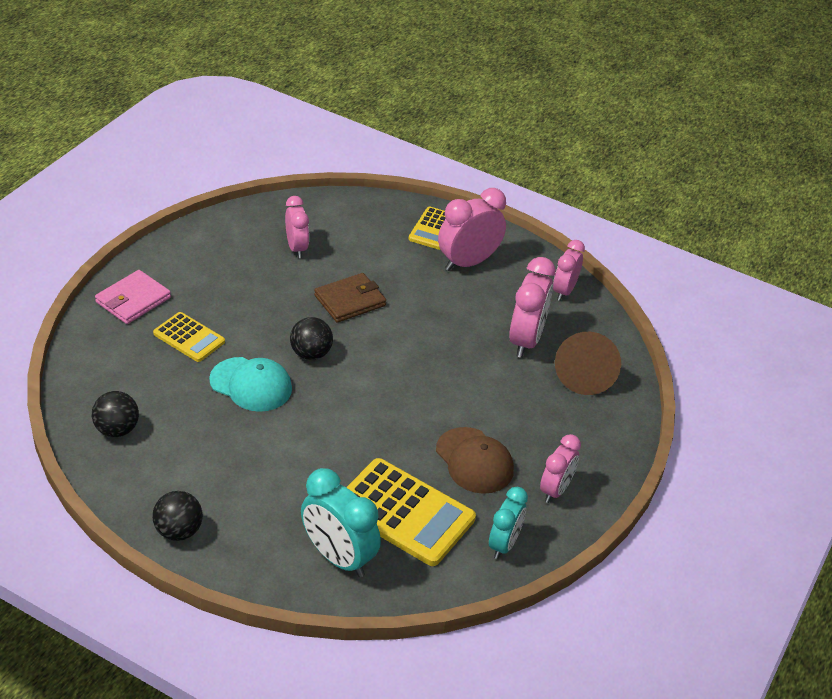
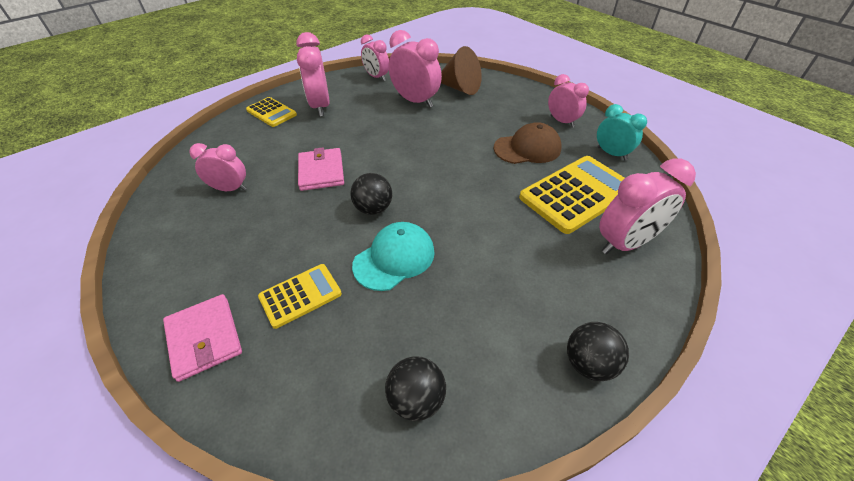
camera: 65 degrees left, 5 degrees up
(338, 557) = (625, 243): turquoise clock -> pink clock
(350, 300) = (321, 172): brown wallet -> pink wallet

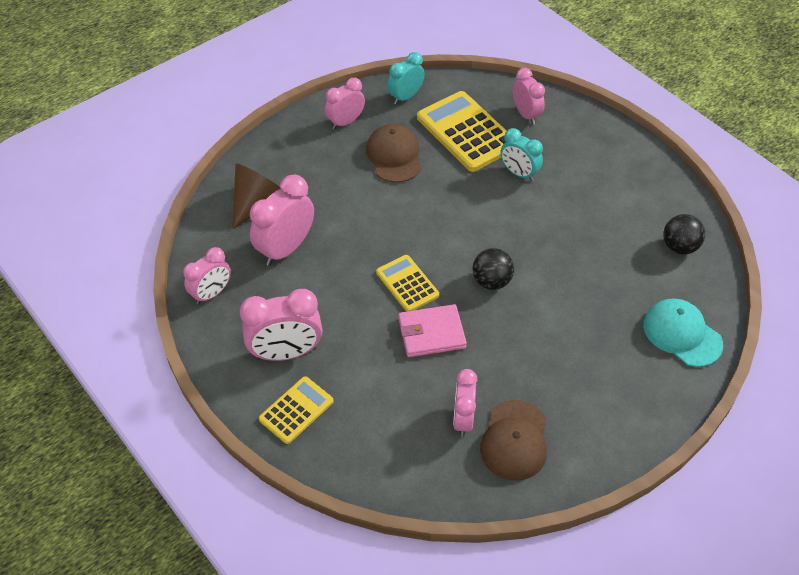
camera: 90 degrees left, 5 degrees up
(194, 219) = (514, 440): none -> brown cap
(204, 338) = (654, 387): pink wallet -> none
(300, 295) = (603, 326): yellow calculator -> yellow calculator (407, 284)
(394, 258) = (555, 262): turquoise cap -> turquoise cap (682, 334)
(524, 233) = (519, 173): none -> turquoise clock
(589, 363) = (637, 156): black ball -> none
(625, 243) = (526, 114): pink clock -> pink clock, size x0.65

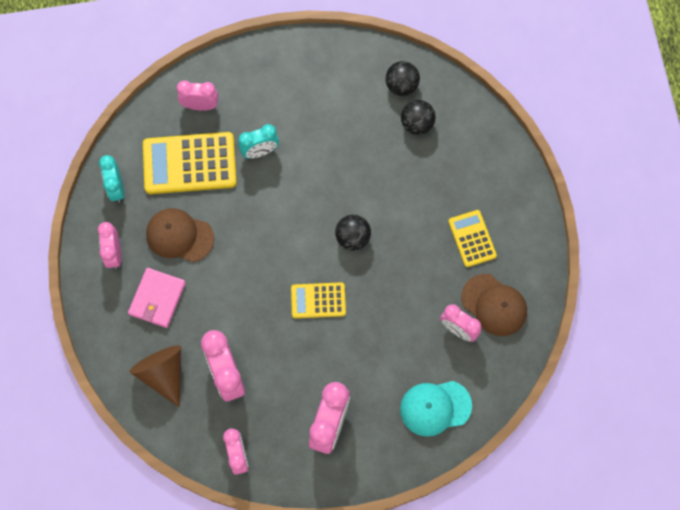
camera: 60 degrees left, 20 degrees up
(296, 410) = (385, 442): yellow calculator -> yellow calculator (472, 238)
(431, 333) = (374, 309): pink wallet -> pink wallet (157, 298)
(652, 278) = (417, 124): none -> black ball
(682, 334) = (475, 138): turquoise cap -> turquoise cap (435, 407)

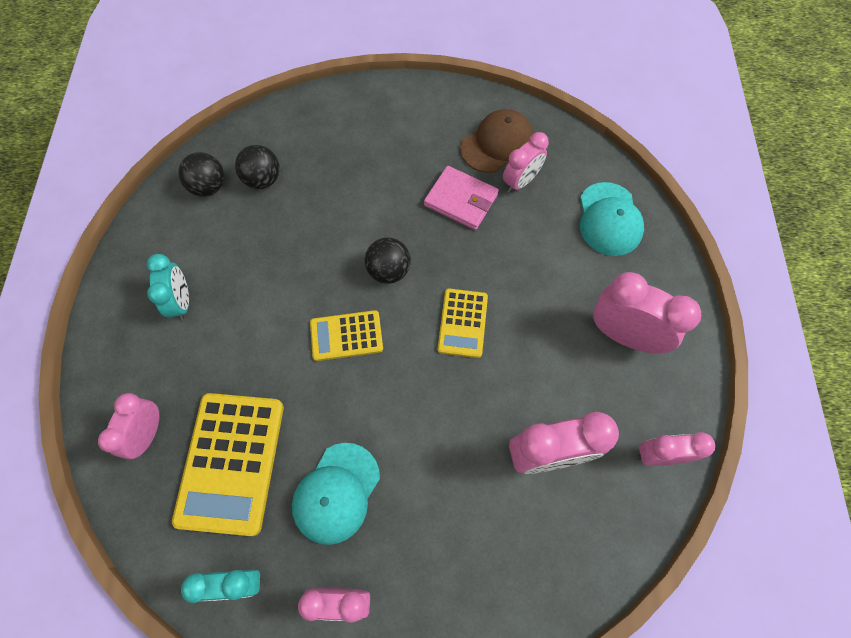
camera: 80 degrees left, 5 degrees down
(157, 298) = (424, 540): pink wallet -> pink wallet (461, 200)
(163, 373) = (537, 547): brown cone -> none
(179, 236) = (336, 493): brown cap -> turquoise cap
(260, 151) = (242, 363): turquoise clock -> turquoise clock (182, 301)
(472, 238) = (416, 150): yellow calculator -> yellow calculator (346, 336)

